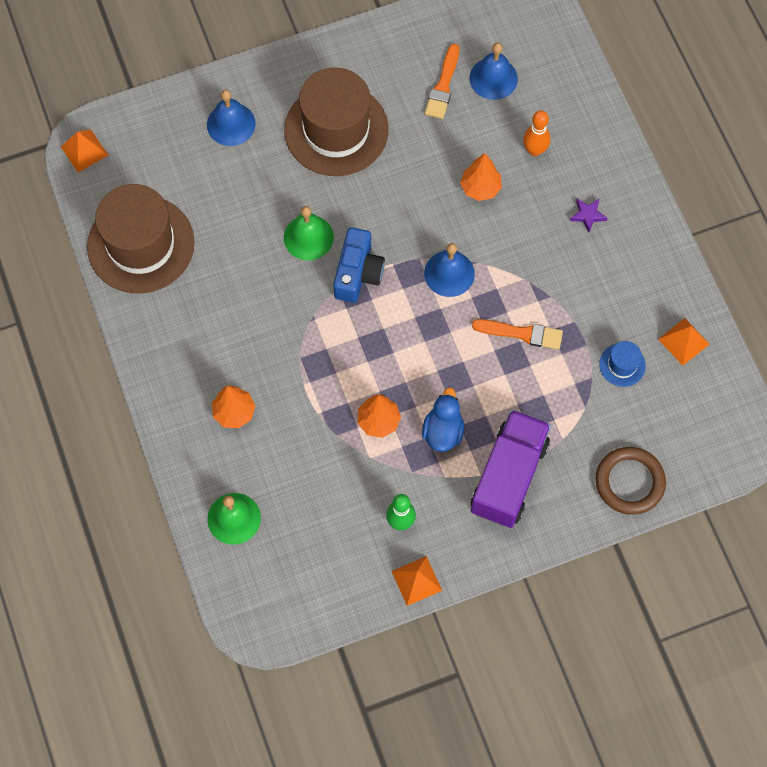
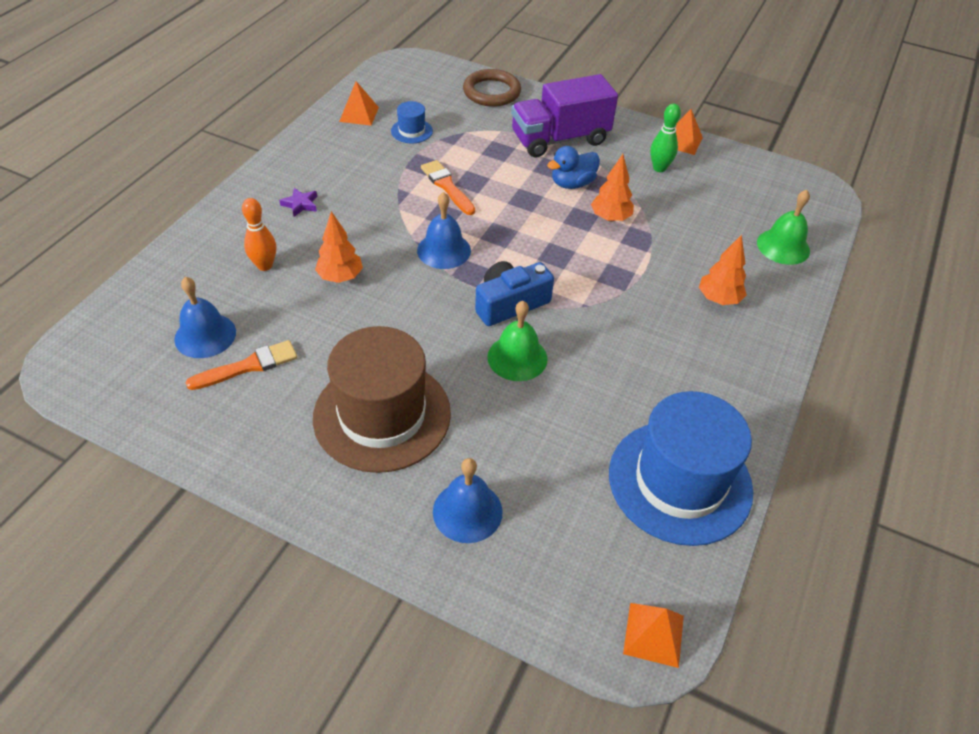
camera: 135 degrees left, 20 degrees down
(141, 244) = (680, 481): brown hat -> blue hat

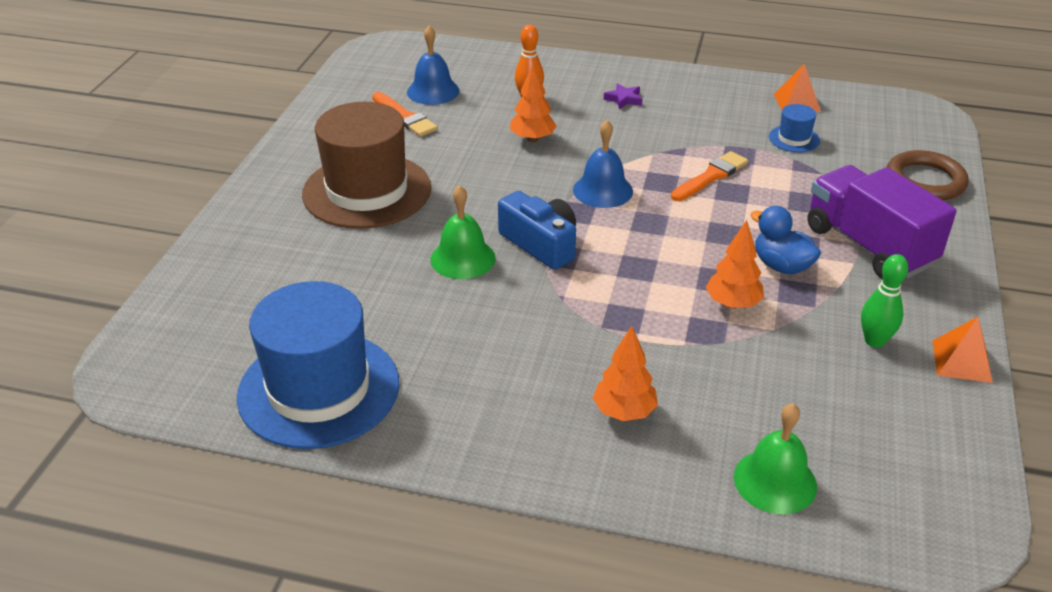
camera: 80 degrees right, 10 degrees down
(467, 511) = (267, 253): blue bell -> none
(654, 634) = (139, 380): orange pyramid -> none

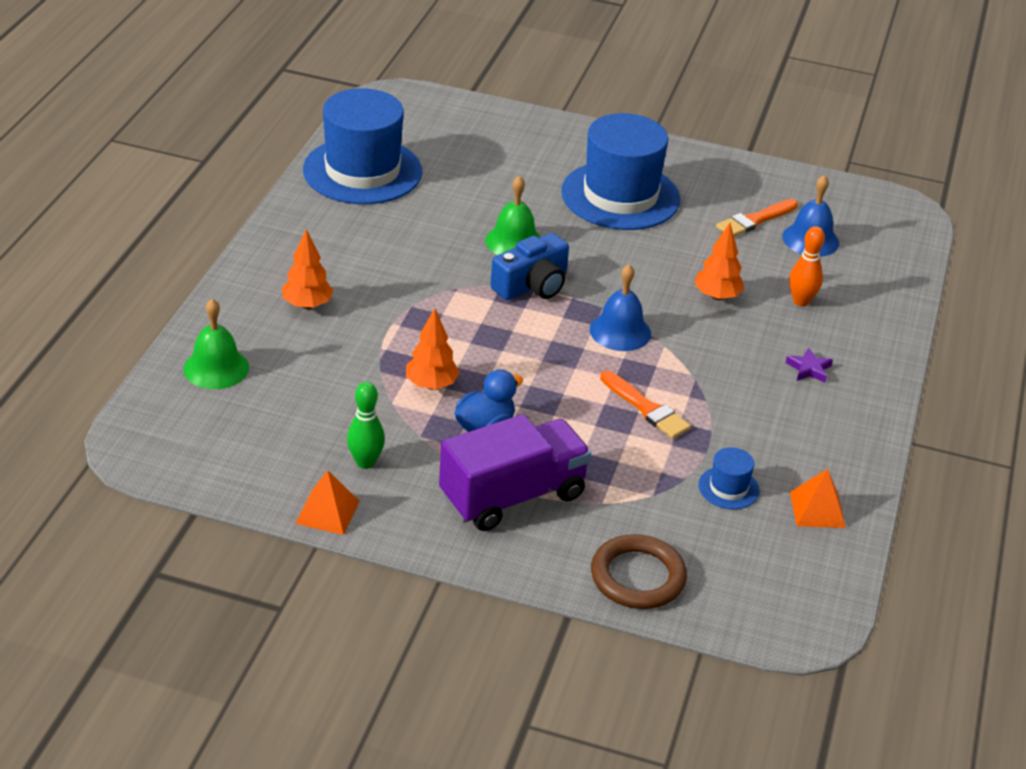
camera: 90 degrees right, 0 degrees up
(367, 191) = (620, 196): brown hat -> blue hat

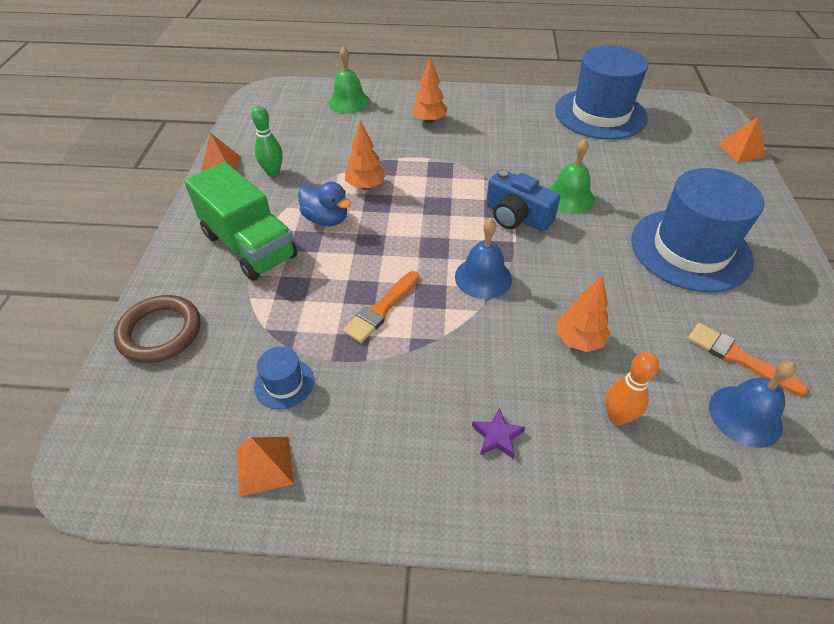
camera: 80 degrees right, 10 degrees up
(478, 108) = (741, 150): none -> orange pyramid
(512, 496) = (249, 246): purple truck -> green truck

